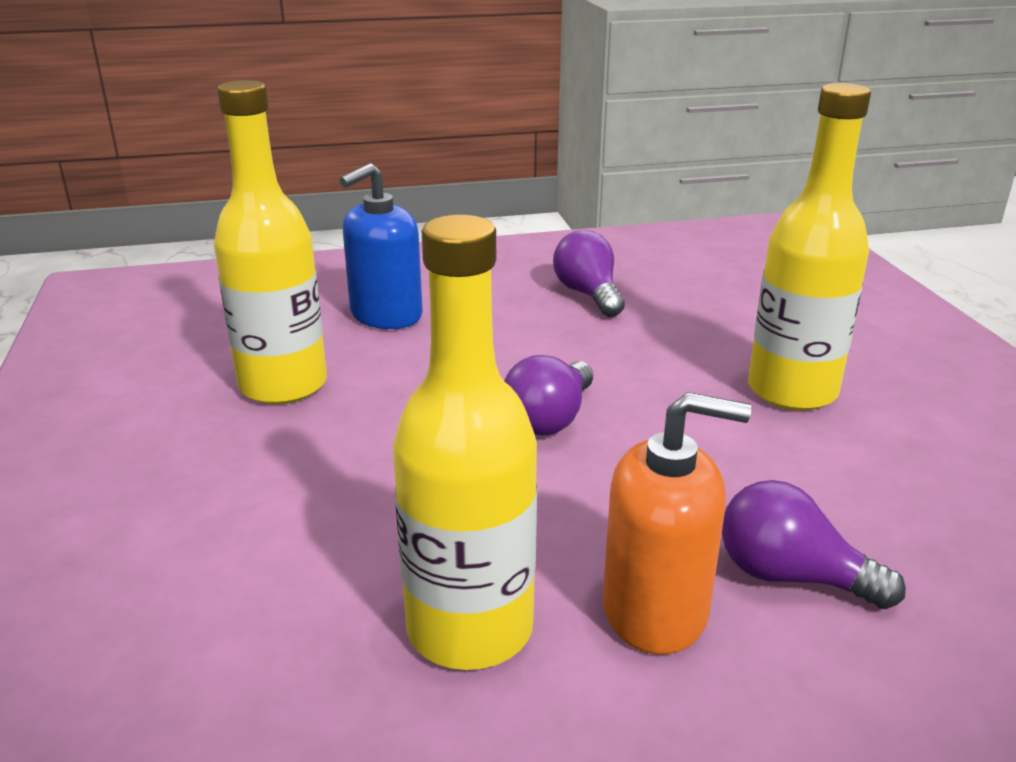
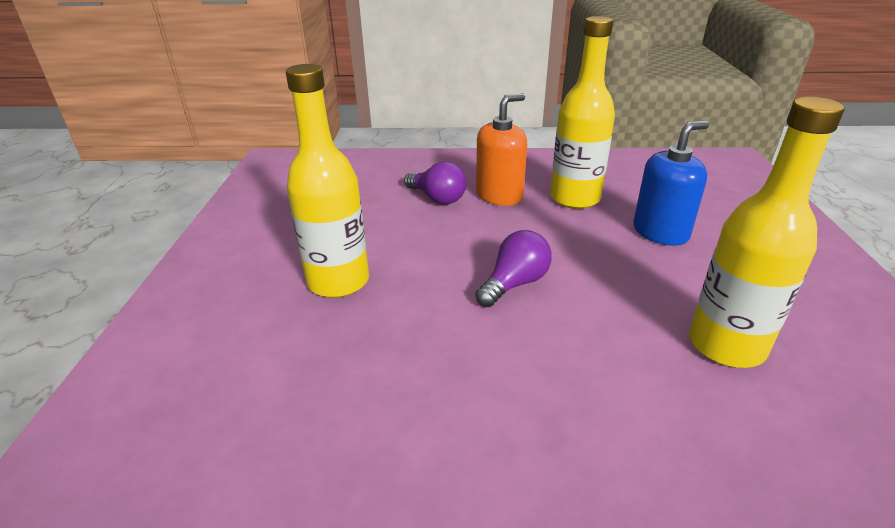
camera: 165 degrees left, 5 degrees up
(386, 315) = (660, 439): blue soap dispenser -> blue soap dispenser (660, 232)
(588, 294) = (416, 438): purple light bulb -> none
(655, 610) = (499, 195): orange soap dispenser -> orange soap dispenser turned 120 degrees clockwise

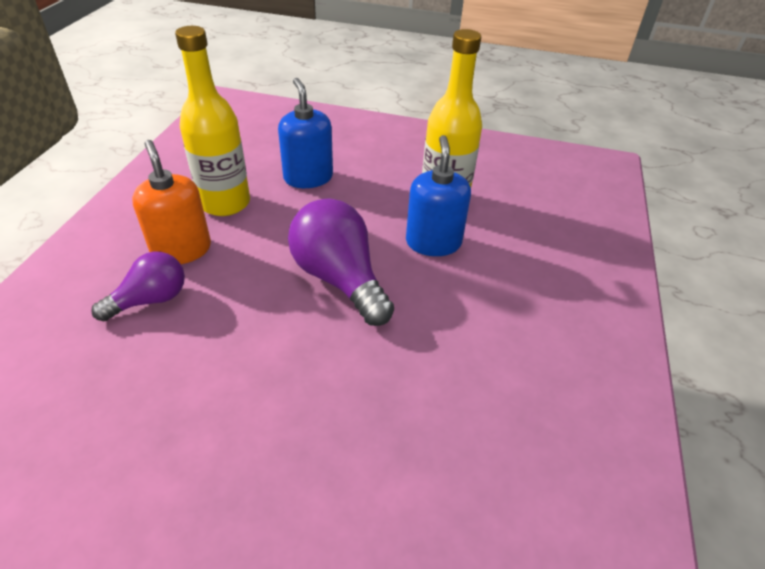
camera: 80 degrees left, 10 degrees up
(338, 281) = (276, 415): yellow bottle -> none
(514, 284) = (339, 279): purple light bulb -> purple light bulb, size x1.62
(627, 346) = (433, 242): none -> blue soap dispenser

